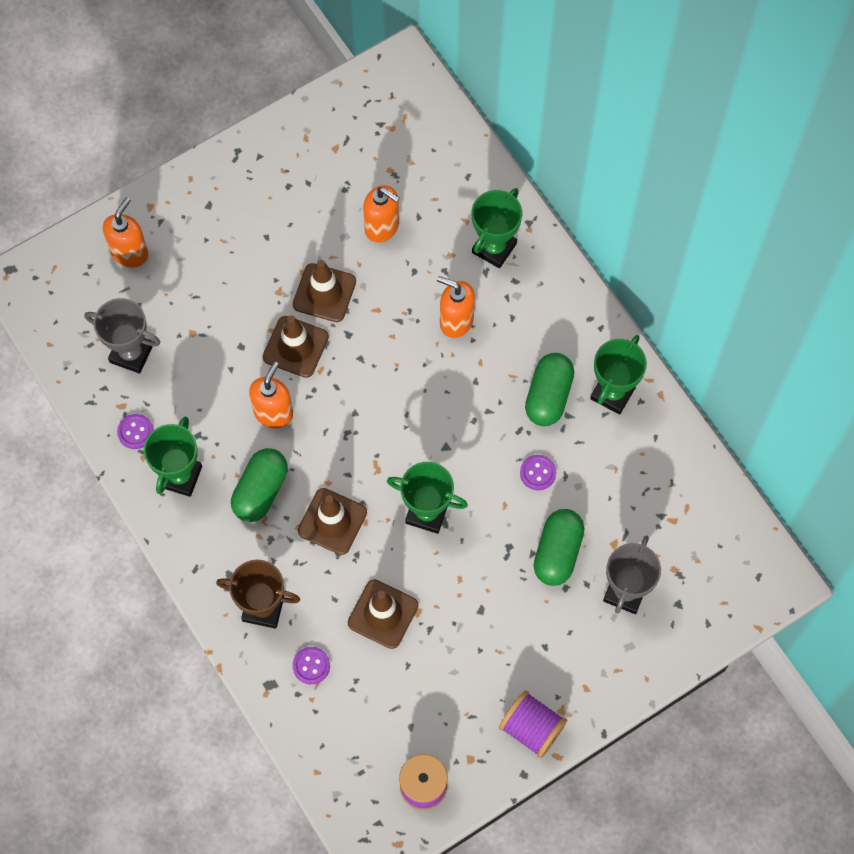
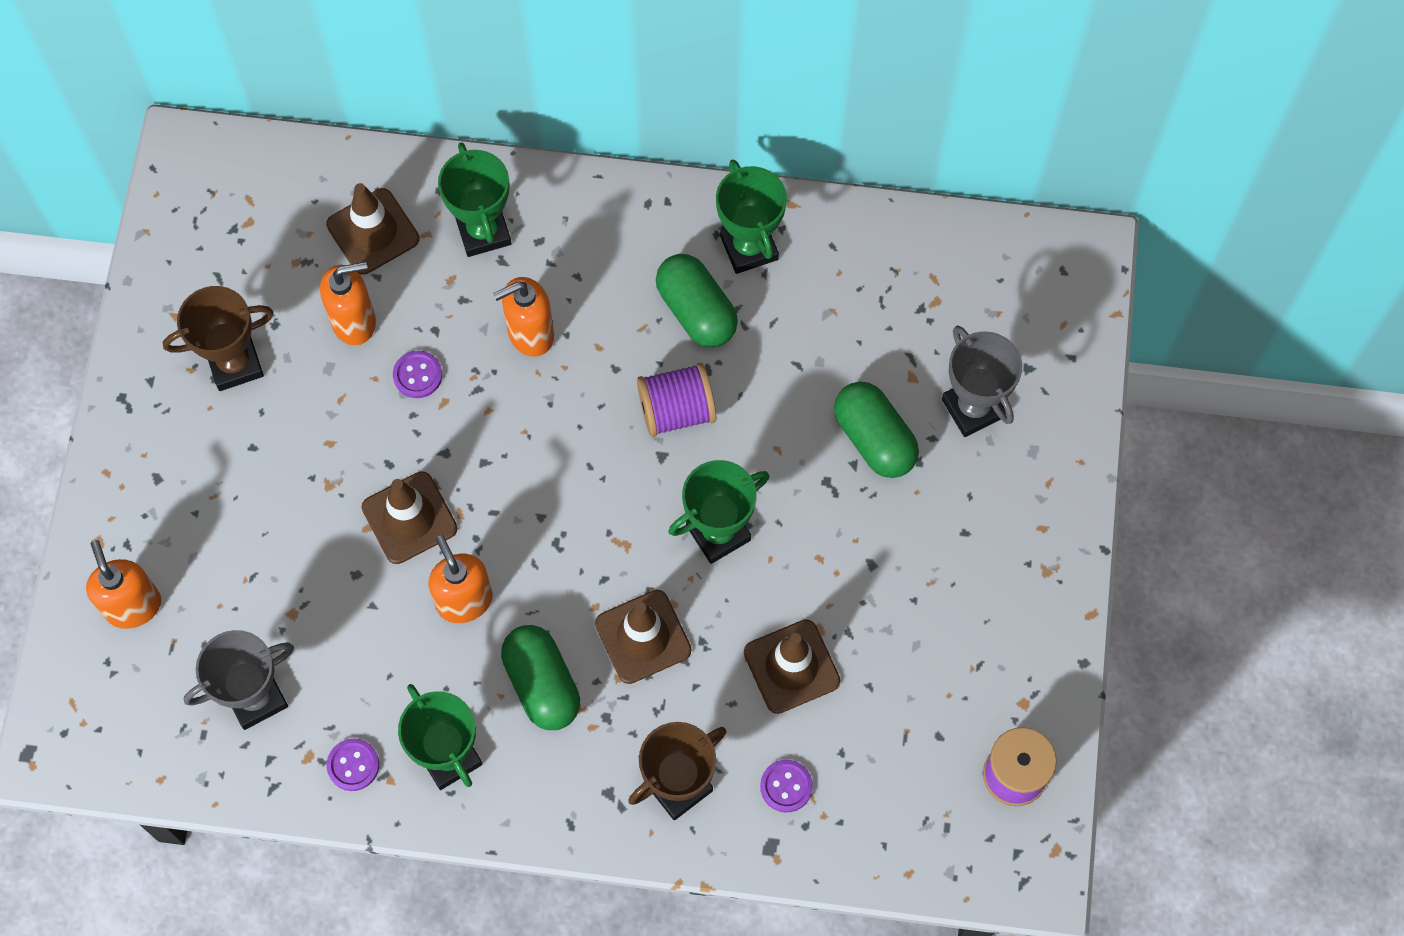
camera: 50 degrees left, 0 degrees up
(305, 189) = (235, 364): none -> brown trophy
(324, 293) = (374, 439): brown traffic cone -> brown traffic cone (373, 232)
(531, 728) = (1041, 616): purple spool -> purple spool (676, 410)
(538, 473) = (771, 389): purple button -> purple button (417, 375)

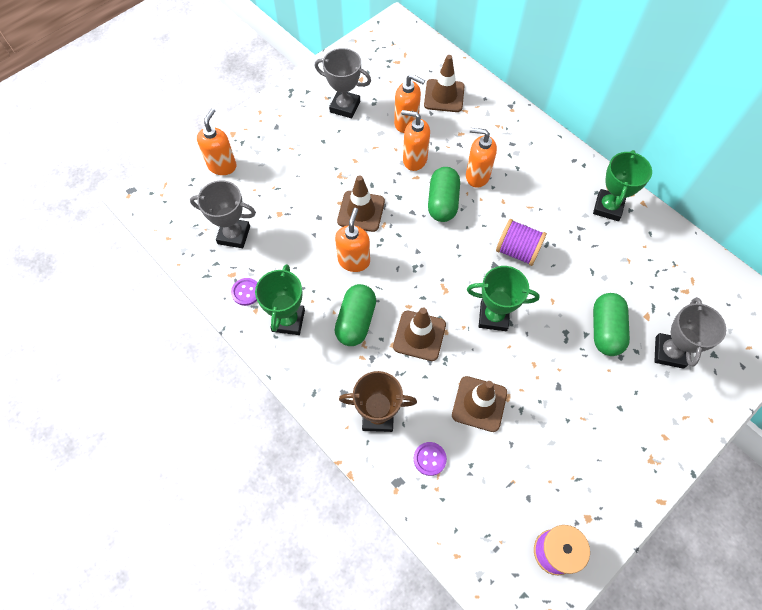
camera: 40 degrees right, 5 degrees down
(235, 364) = (345, 106): brown trophy -> grey trophy
(417, 375) = (414, 159): purple button -> orange soap dispenser
(483, 231) = (490, 125): green trophy -> none
(696, 311) = (561, 216): green capsule -> green capsule (442, 202)

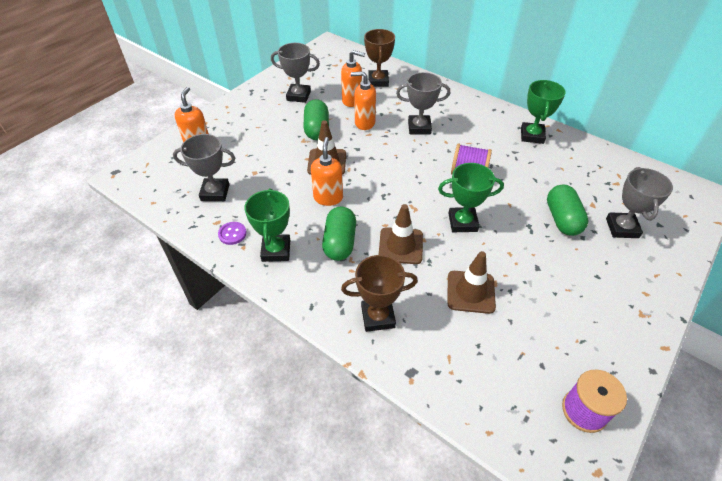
camera: 10 degrees left, 15 degrees down
(429, 459) = (437, 346): purple button -> none
(442, 202) = (395, 148): green capsule -> green capsule (317, 129)
(444, 96) = (378, 81): brown traffic cone -> brown trophy
(477, 176) = (419, 128): orange soap dispenser -> grey trophy

